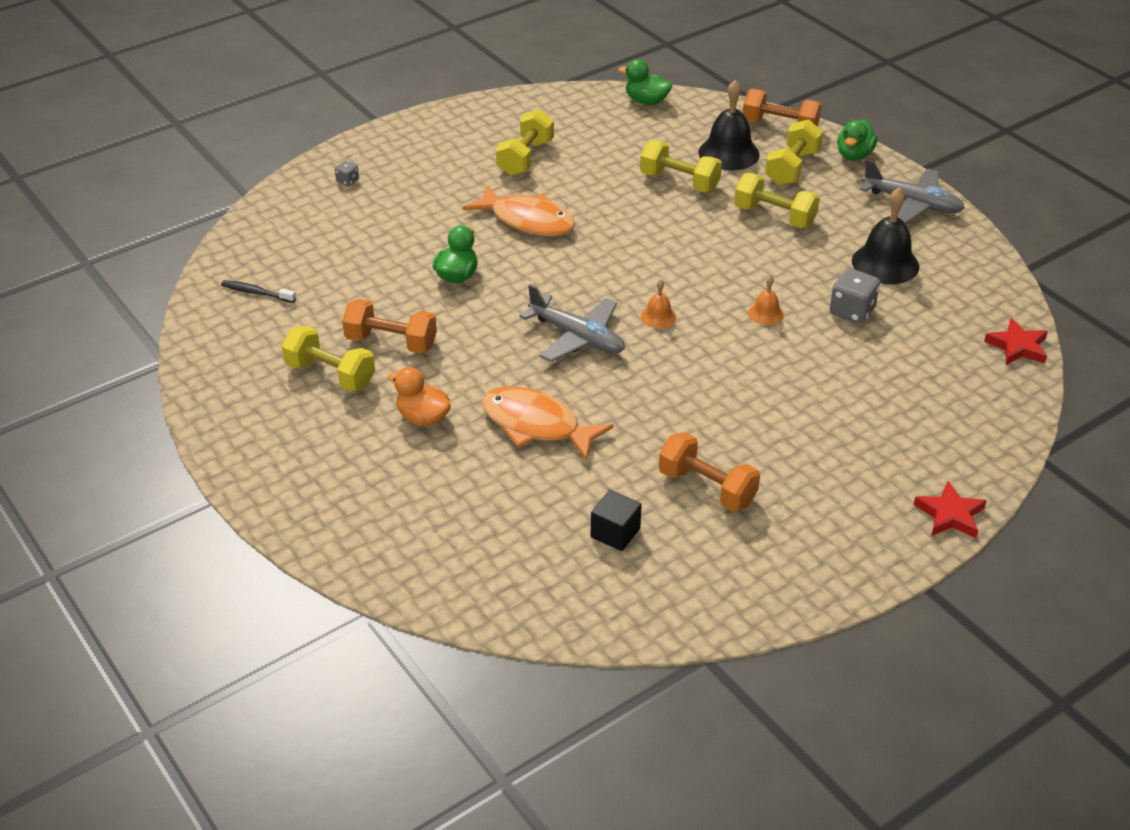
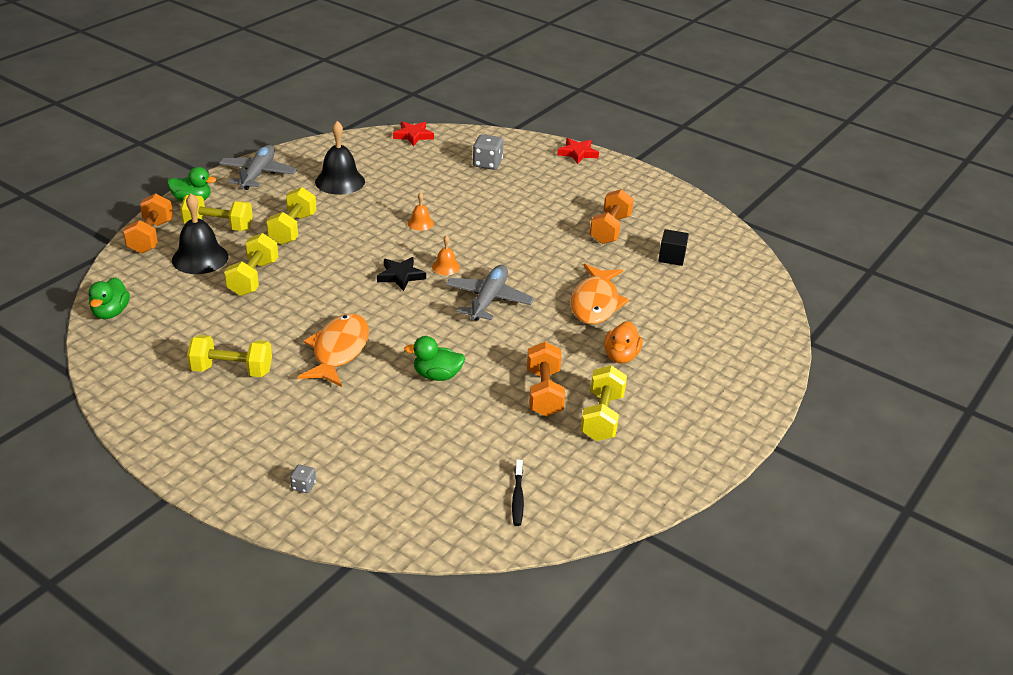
camera: 110 degrees left, 5 degrees down
(650, 280) = (400, 276): none -> black star
(852, 311) = (402, 191): grey dice -> grey dice (487, 164)

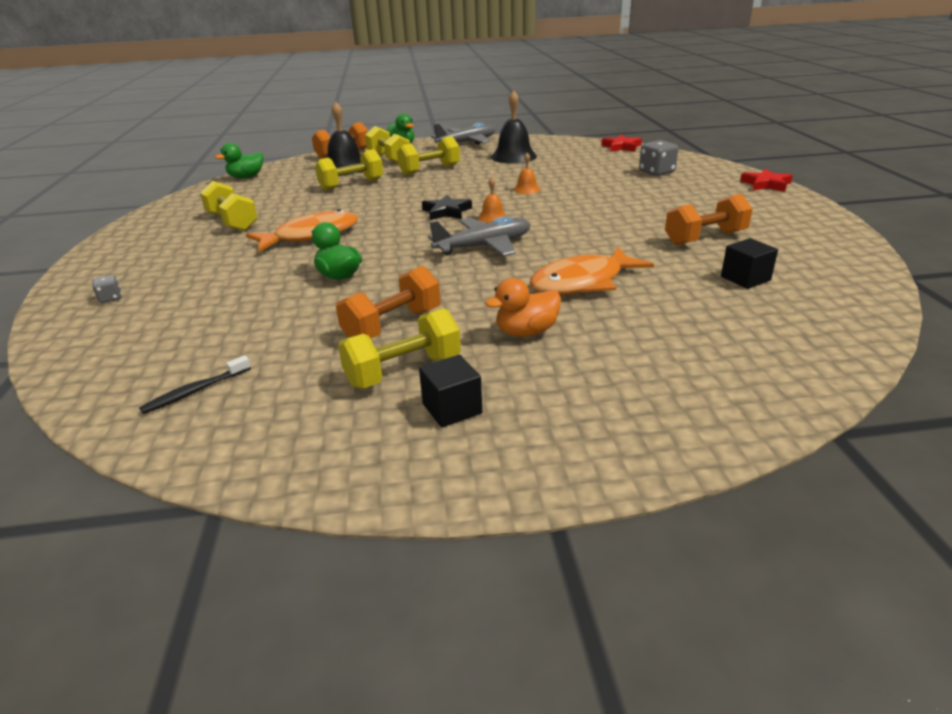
camera: 50 degrees right, 5 degrees down
(659, 422) = (452, 408): none -> black cube

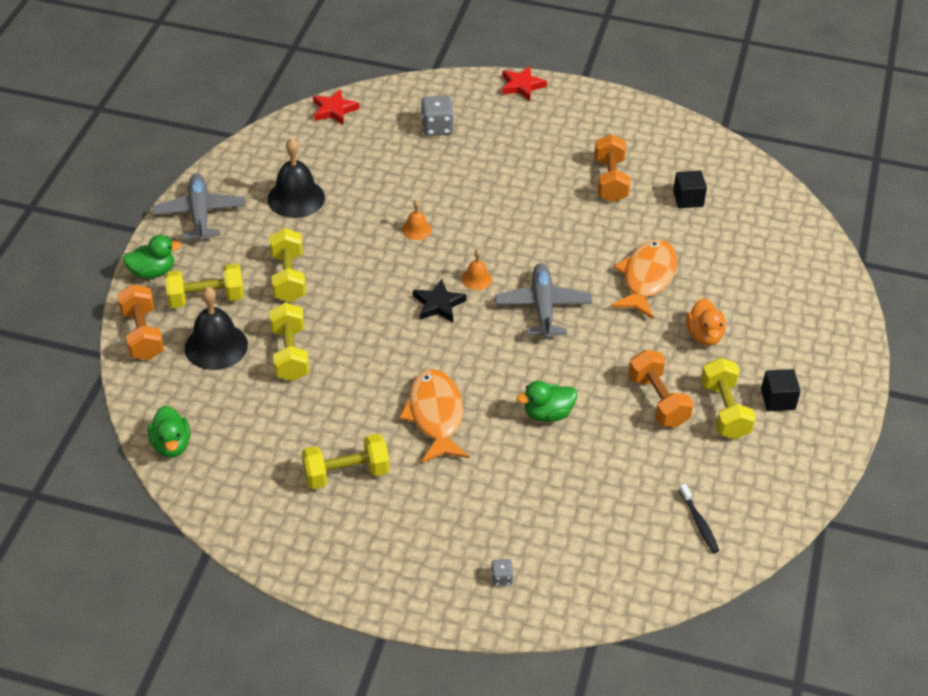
camera: 70 degrees left, 15 degrees up
(583, 282) = (646, 278): orange fish -> orange fish turned 150 degrees counterclockwise

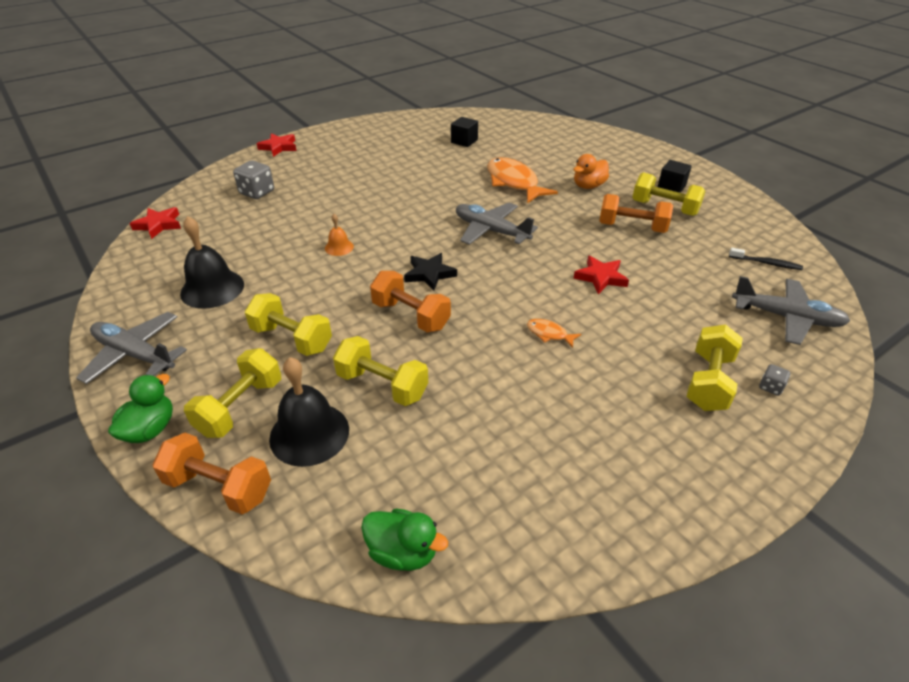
camera: 50 degrees left, 5 degrees down
(346, 474) = (570, 424): yellow dumbbell -> yellow dumbbell (708, 382)
(435, 416) = (549, 334): orange fish -> orange fish, size x0.45
(476, 279) = (426, 245): orange bell -> none
(547, 414) = (600, 277): green duck -> red star
(610, 181) = (411, 157): orange dumbbell -> orange dumbbell (411, 315)
(616, 563) = (786, 318): none -> grey plane
(704, 335) = (588, 186): orange duck -> orange duck turned 105 degrees clockwise

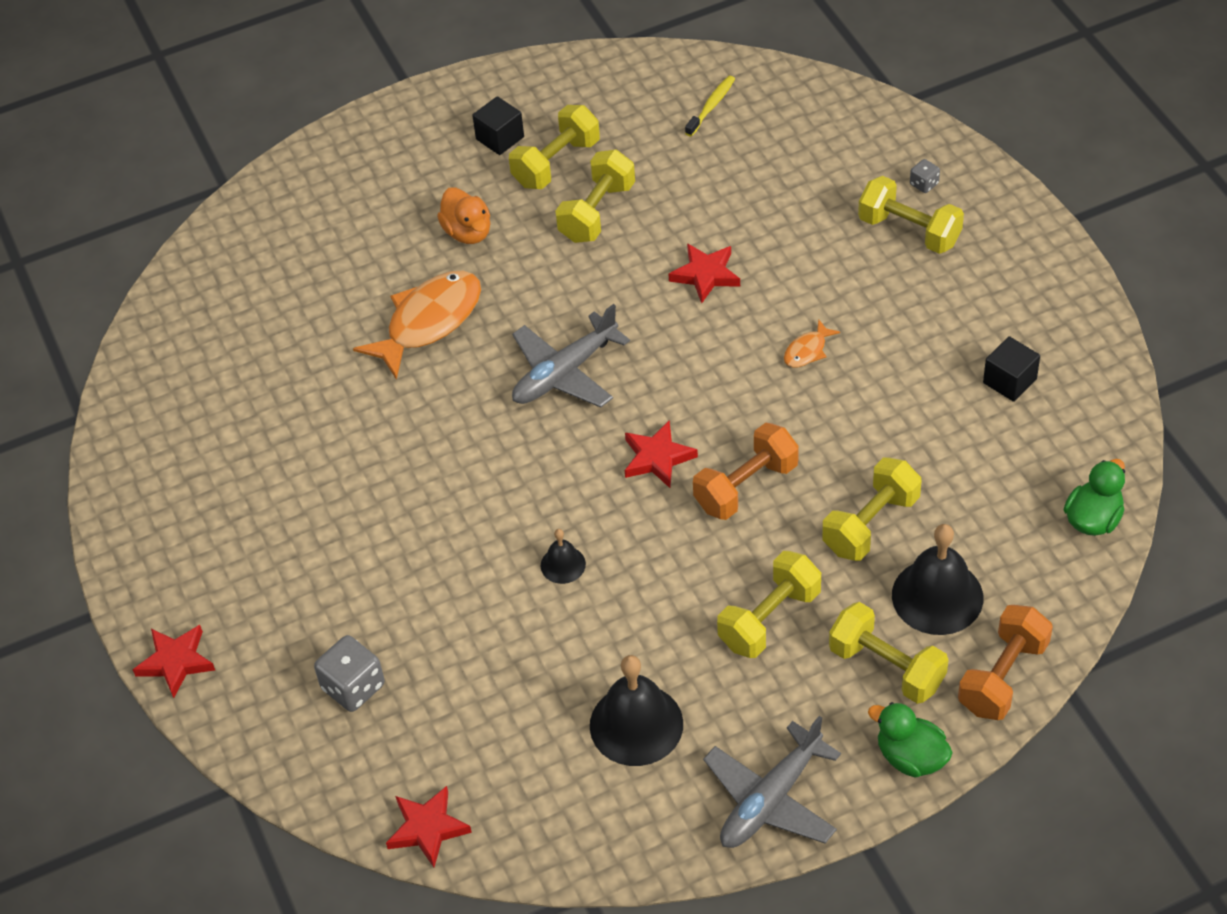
camera: 75 degrees left, 10 degrees up
(339, 247) = (563, 564): orange bell -> black bell
(429, 274) = (657, 458): black star -> red star
(464, 141) = (255, 367): black cube -> black cube (1009, 381)
(514, 182) = (428, 322): orange fish -> orange fish turned 150 degrees clockwise
(632, 227) = (597, 212): orange dumbbell -> yellow dumbbell
(766, 263) = (711, 106): black toothbrush -> yellow toothbrush
(786, 318) = (818, 128): grey plane -> none

